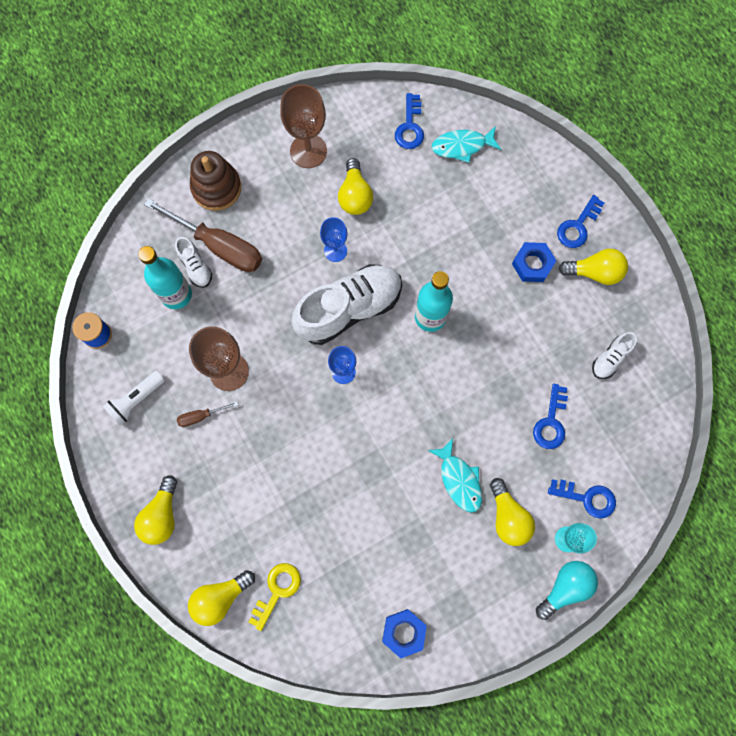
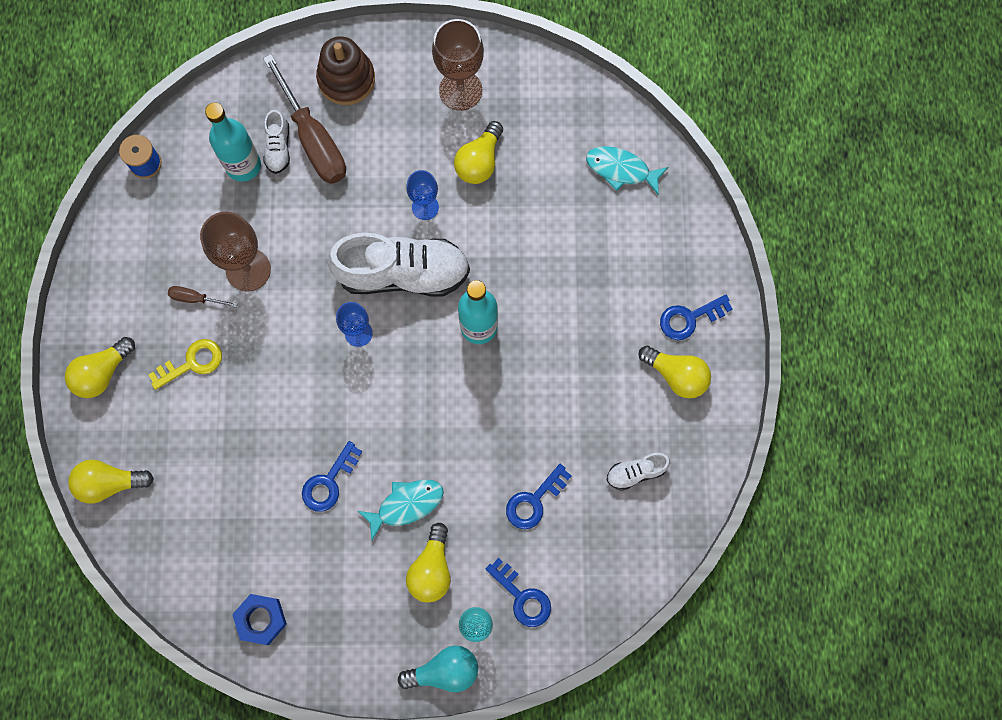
camera: 30 degrees right, 0 degrees up
(136, 400) = (144, 248): white flashlight -> none
(277, 590) = (166, 508): yellow key -> yellow key (192, 363)
(410, 127) = (579, 121): blue key -> blue key (329, 482)
(459, 480) = (406, 504): turquoise fish -> turquoise fish turned 120 degrees counterclockwise
(532, 264) = (617, 331): blue nut -> none

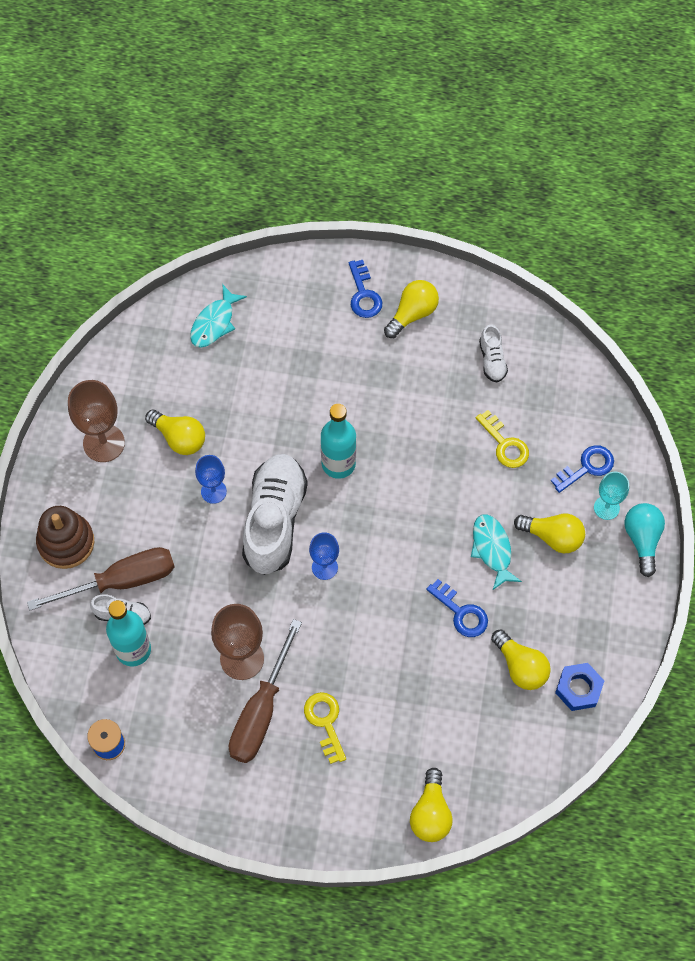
camera: 80 degrees left, 10 degrees down
(102, 373) = (319, 809): yellow light bulb -> yellow light bulb (520, 666)
(195, 298) = (261, 711): brown screwdriver -> brown screwdriver, size x2.23
(534, 501) = (505, 444): blue key -> yellow key

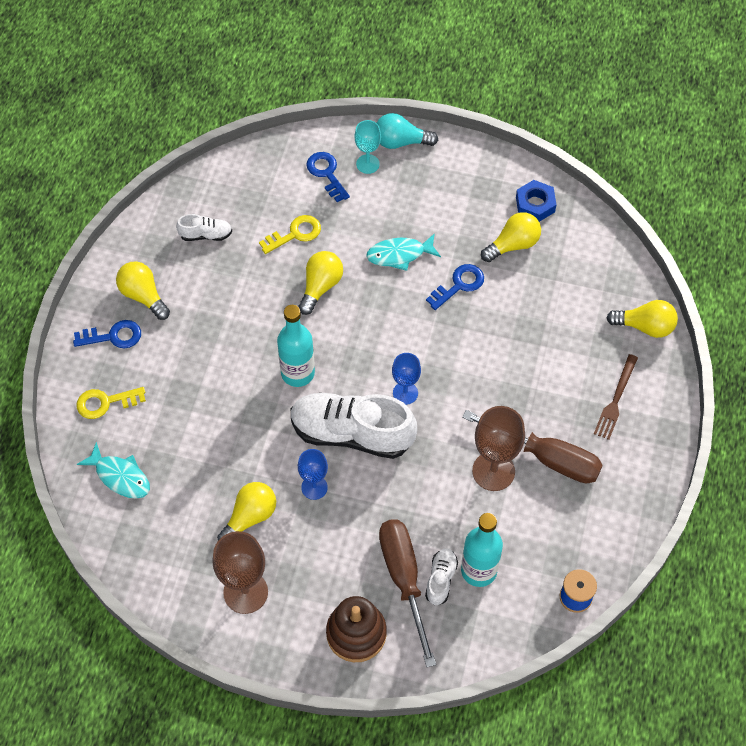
camera: 85 degrees left, 5 degrees down
(325, 722) = (559, 404): yellow key -> yellow key (105, 402)
(335, 782) = (616, 399): none -> brown fork
(552, 537) = (391, 207): yellow light bulb -> yellow light bulb (320, 287)

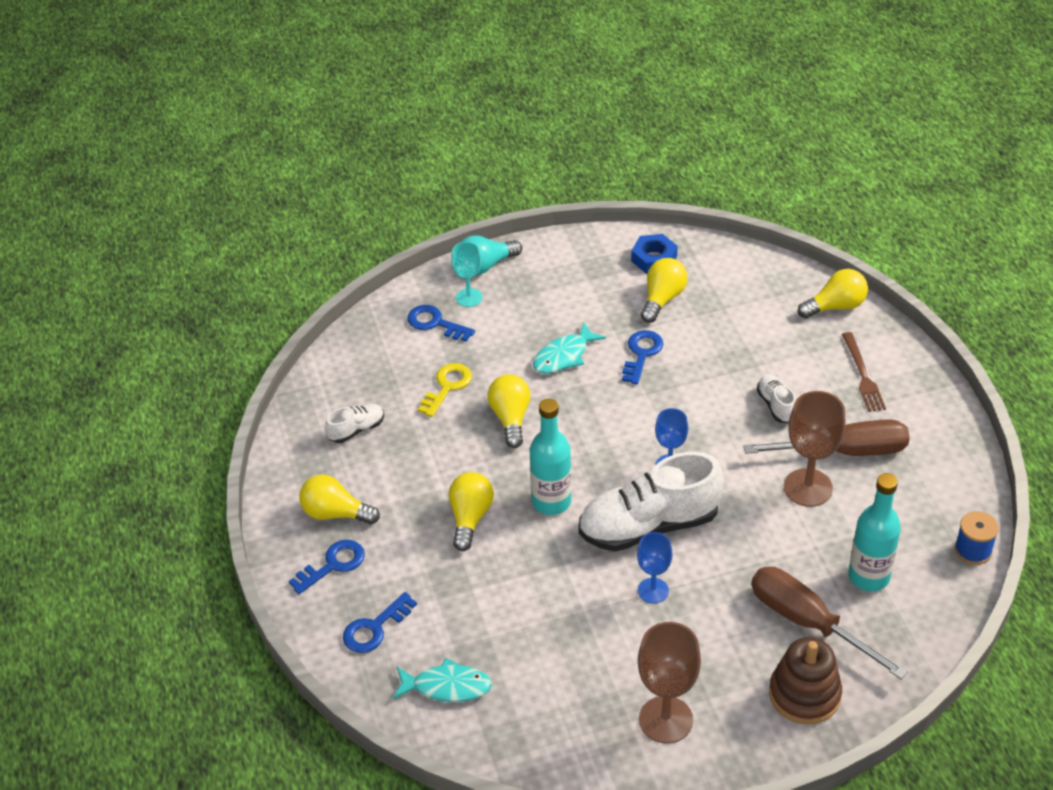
camera: 30 degrees left, 15 degrees down
(105, 402) = (374, 628): yellow key -> blue key
(250, 517) = (612, 651): yellow light bulb -> yellow light bulb (470, 518)
(441, 579) = (841, 603): white shoe -> white shoe (776, 405)

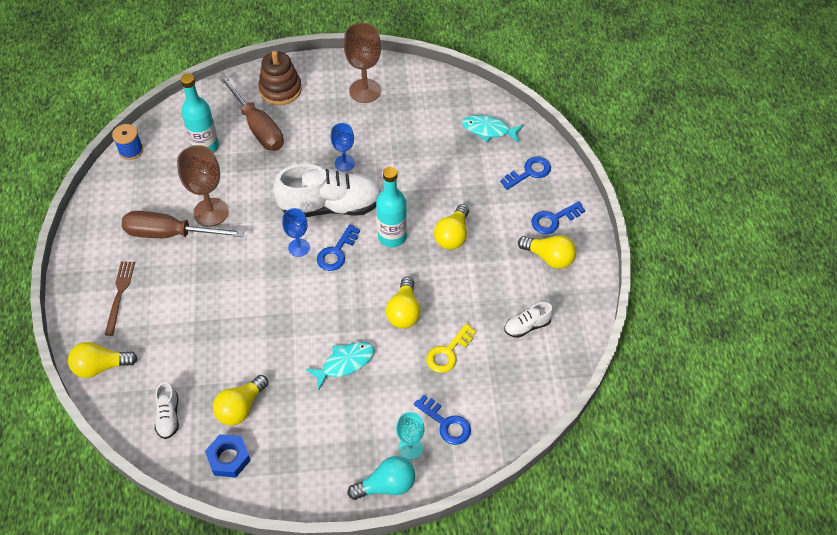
camera: 170 degrees left, 10 degrees up
(641, 353) = (281, 352): blue key -> blue key (336, 252)
(776, 405) = (199, 281): white shoe -> white shoe (168, 416)

